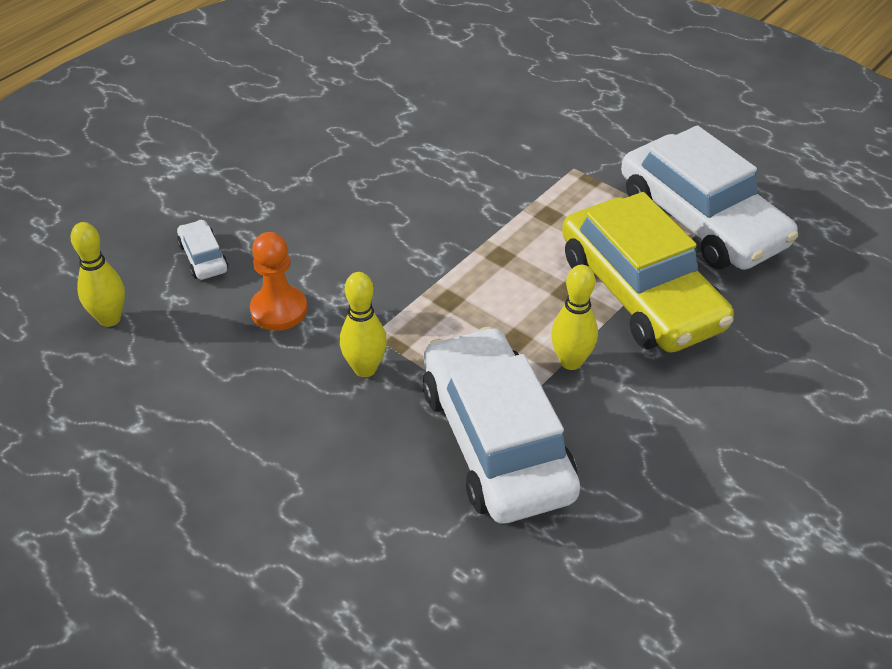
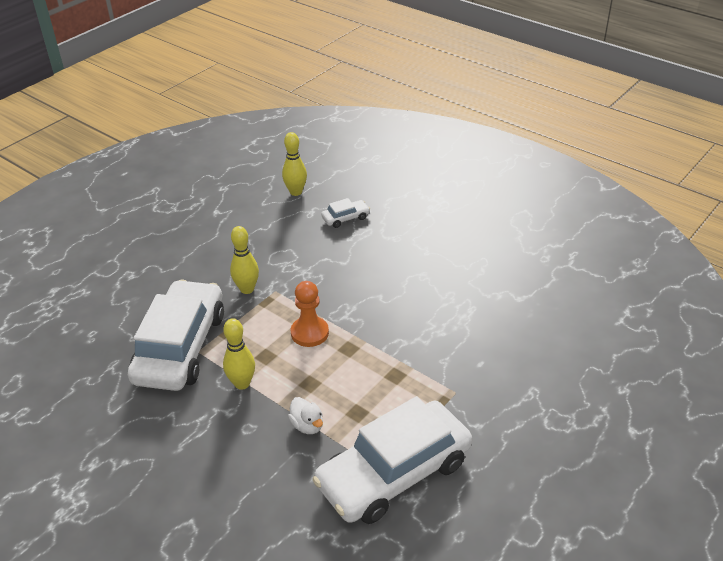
camera: 90 degrees right, 5 degrees down
(279, 310) = (299, 251): orange pawn -> orange pawn (309, 333)
(496, 441) = (181, 347): white car -> white car turned 60 degrees counterclockwise
(640, 293) = (307, 425): yellow car -> white duck

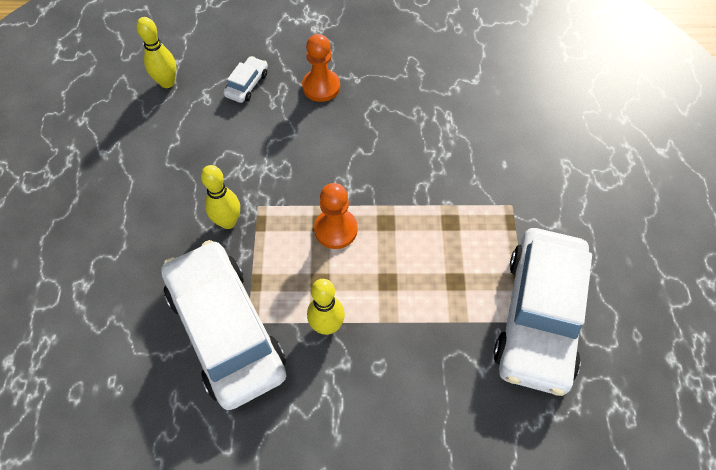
camera: 40 degrees left, 20 degrees up
(307, 425) = (427, 325): white duck -> none
(395, 244) = (321, 87): none -> orange pawn

